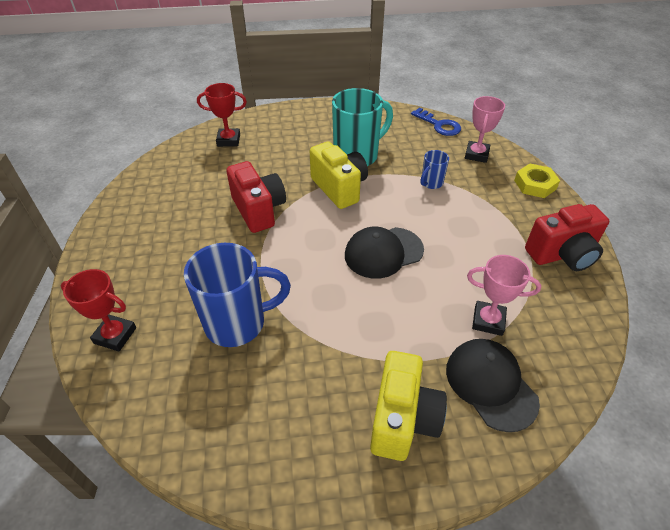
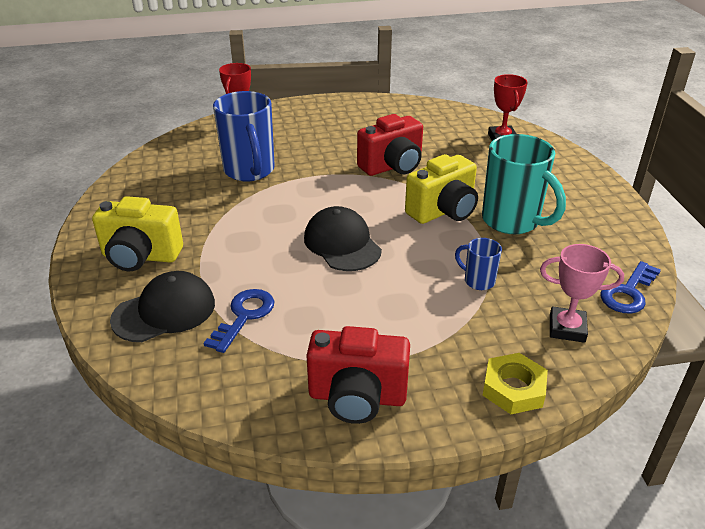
camera: 85 degrees right, 10 degrees down
(488, 321) = (244, 316): pink trophy -> blue key
(562, 255) = (357, 397): red camera -> red camera turned 60 degrees counterclockwise

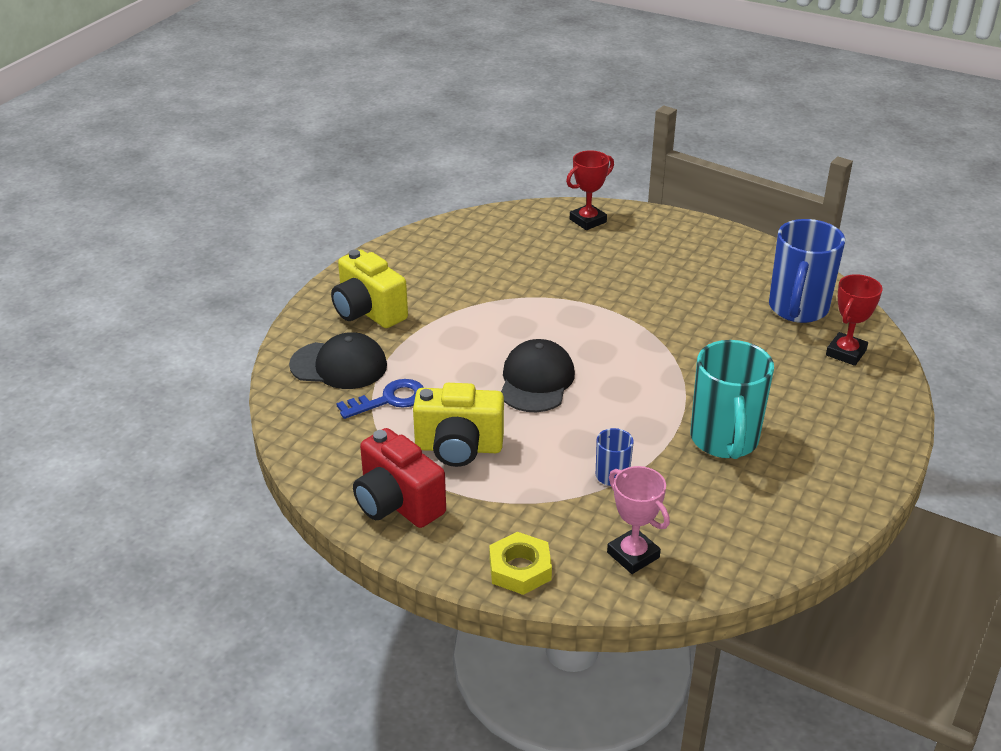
camera: 40 degrees right, 0 degrees up
(250, 171) = (540, 273): blue mug -> blue mug (797, 309)
(392, 166) = (680, 330): red camera -> none
(443, 211) = (669, 397): yellow camera -> yellow camera (458, 448)
(628, 293) = (739, 562): blue key -> none

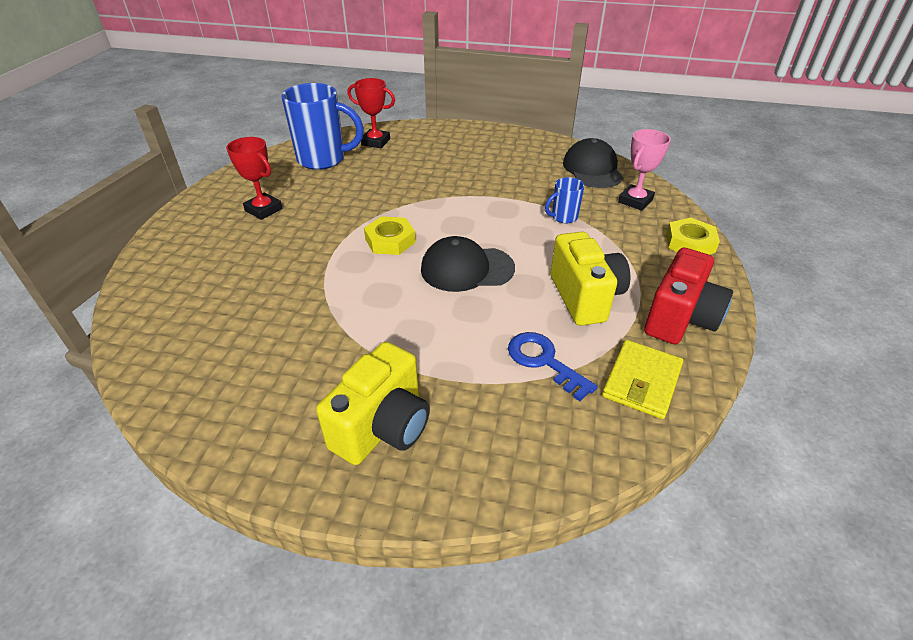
camera: 105 degrees left, 5 degrees up
(337, 448) = (641, 381): none -> yellow wallet
(339, 365) = (504, 424): black cap -> black cap (592, 169)
(588, 221) = (163, 277): red trophy -> red trophy (264, 210)
(603, 340) = (390, 241): none -> yellow nut
(724, 441) = (497, 178): turquoise mug -> none

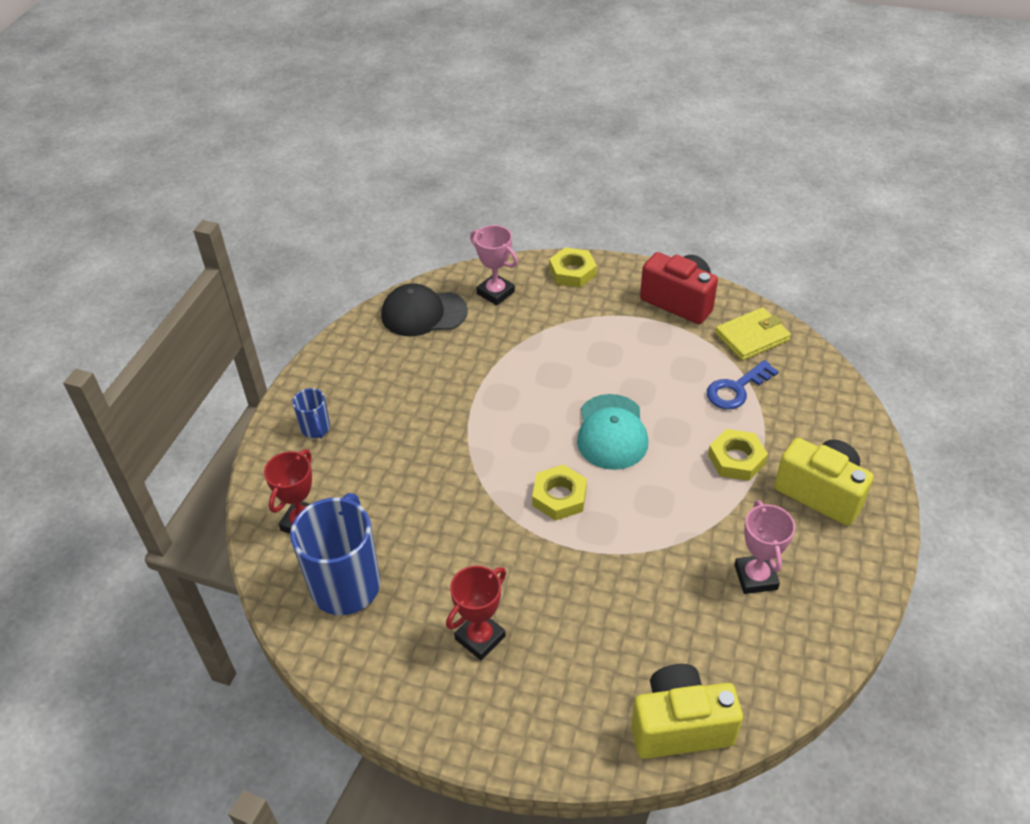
camera: 85 degrees left, 5 degrees up
(277, 360) = (755, 577): none -> pink trophy
(435, 355) = (736, 459): none -> yellow nut
(467, 269) = (612, 432): black cap -> turquoise cap
(563, 217) = (522, 350): blue mug -> blue mug (316, 429)
(585, 297) = (654, 353): yellow camera -> yellow camera (680, 726)
(641, 381) = (752, 337): yellow wallet -> yellow wallet turned 60 degrees counterclockwise

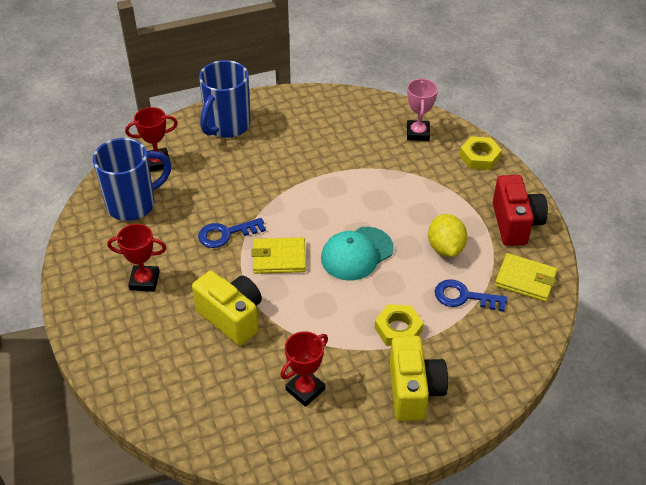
camera: 50 degrees right, 0 degrees up
(316, 429) = (227, 126): blue mug -> blue mug, size x2.09
(423, 313) = (363, 113): black cap -> none
(481, 522) = (226, 234): none -> blue key
(559, 497) = (279, 258): yellow nut -> yellow wallet
(664, 364) = (445, 248): none -> yellow lemon
(680, 726) = (157, 407): yellow camera -> yellow camera (232, 317)
(755, 577) = (305, 390): pink trophy -> red trophy

